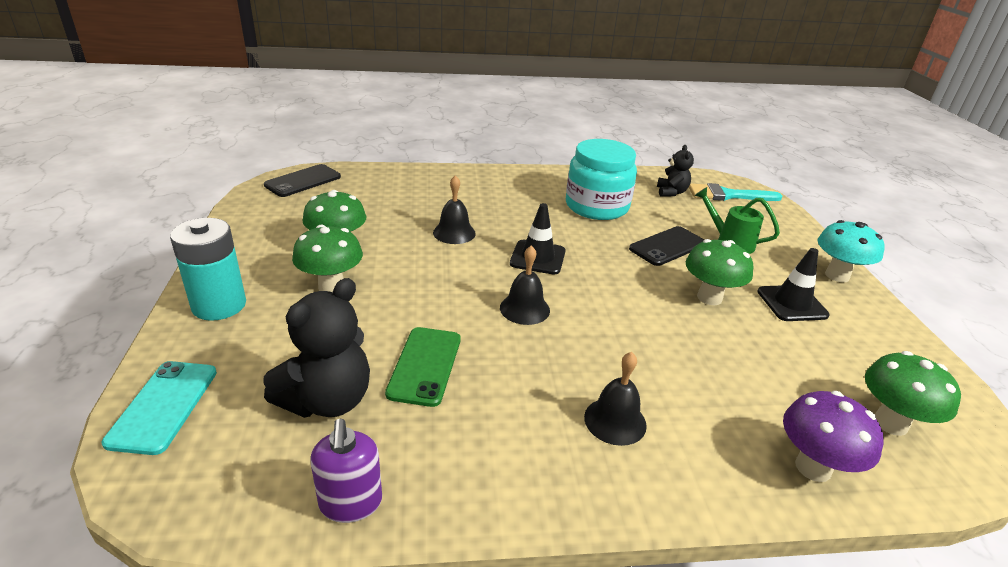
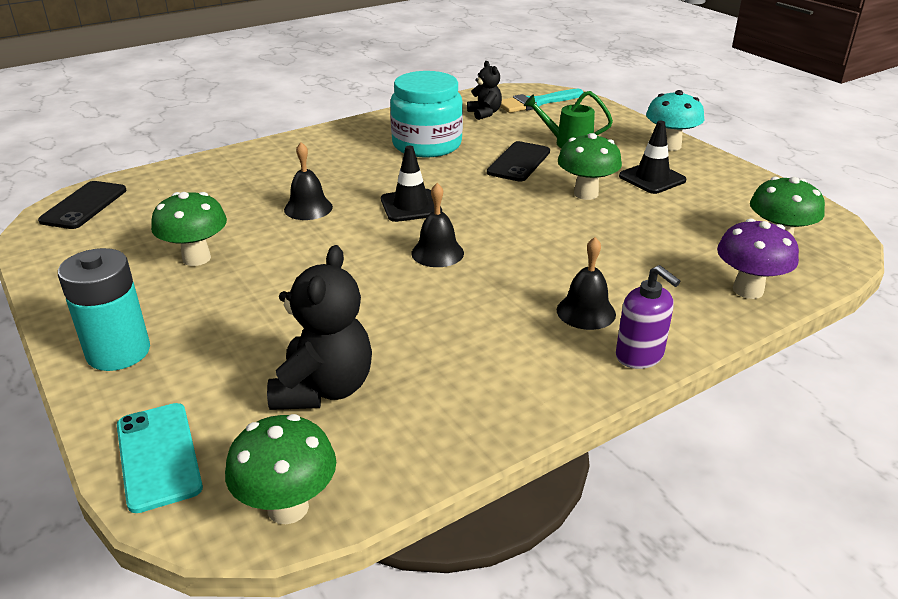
camera: 25 degrees left, 0 degrees up
(331, 286) = (227, 295): green mushroom -> green mushroom (288, 507)
(351, 503) = (424, 453): purple soap dispenser -> purple soap dispenser (639, 356)
(425, 366) = (389, 329): green phone -> none

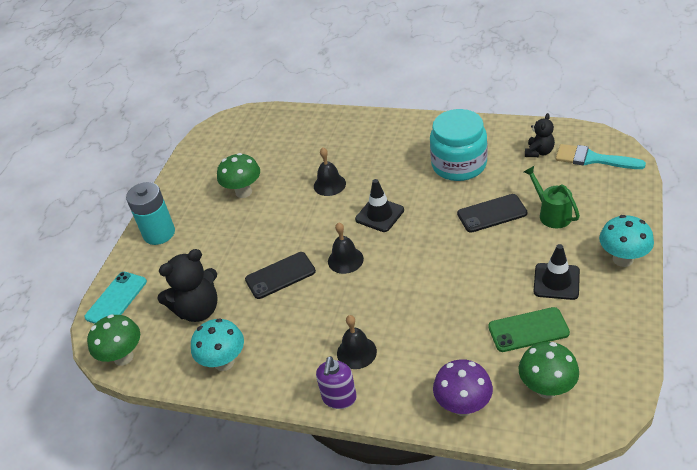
camera: 55 degrees right, 10 degrees up
(84, 205) = (242, 123): black phone -> black phone (280, 275)
(454, 413) = (224, 362): none -> turquoise mushroom
(586, 194) = (490, 267): green mushroom -> none
(692, 216) = (528, 330): none -> green phone

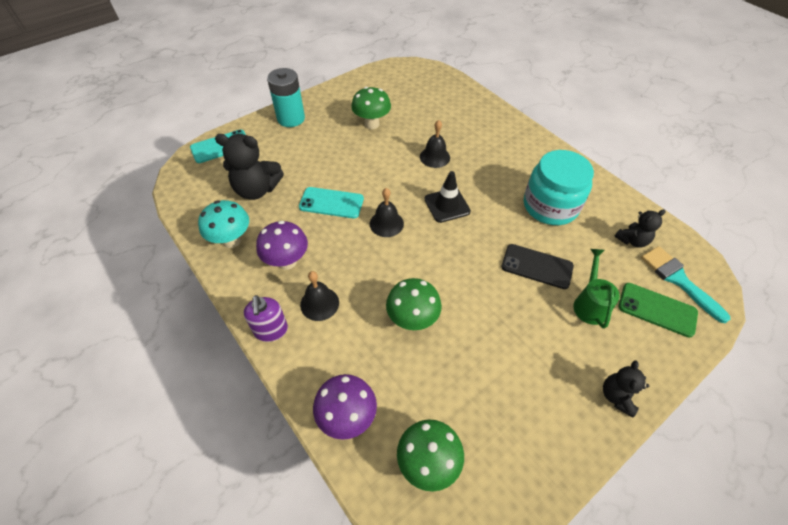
camera: 30 degrees right, 10 degrees up
(123, 357) = (183, 189): green mushroom -> green mushroom (412, 320)
(280, 275) = (331, 203): black phone -> turquoise phone
(294, 343) = (287, 261): none -> purple mushroom
(339, 398) = (271, 330): purple soap dispenser -> purple soap dispenser turned 60 degrees counterclockwise
(528, 330) = (465, 394): green phone -> green phone (657, 309)
(556, 281) = (533, 369): black traffic cone -> none
(623, 259) = (617, 396): turquoise mushroom -> black teddy bear

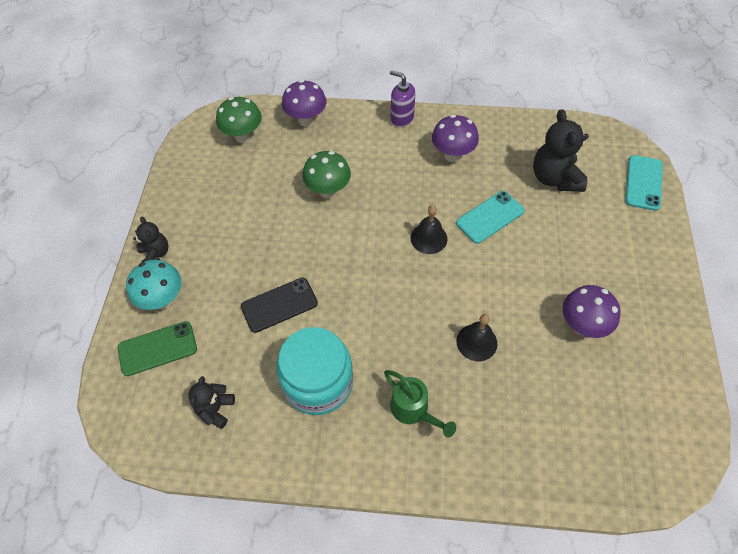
camera: 135 degrees right, 5 degrees up
(232, 240) = (506, 136): turquoise mushroom -> turquoise mushroom (163, 300)
(257, 189) = (555, 178): black teddy bear -> black teddy bear turned 60 degrees counterclockwise
(291, 118) = (651, 260): turquoise battery -> none
(319, 303) = (396, 152): black bell -> none
(371, 124) = (582, 326): green mushroom -> purple mushroom
(447, 205) = (404, 298): black traffic cone -> none
(589, 304) = (215, 307): green watering can -> green watering can (413, 410)
(678, 280) = (151, 398): turquoise brush -> none

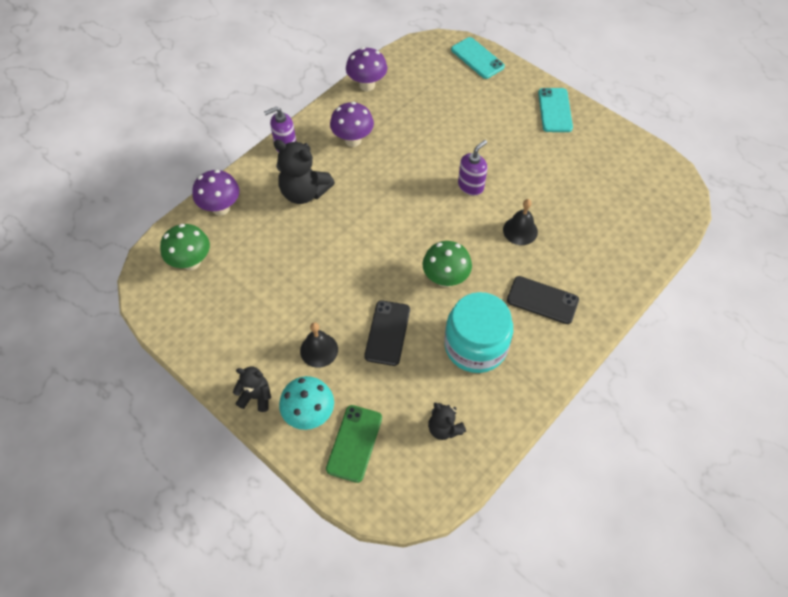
camera: 55 degrees left, 0 degrees up
(328, 191) = (309, 237): green mushroom -> green mushroom (445, 279)
(413, 410) = (542, 300): green watering can -> black phone
(428, 238) = (413, 202): black bell -> black bell (319, 350)
(489, 270) = (471, 186): none -> purple soap dispenser
(490, 217) = (428, 156): turquoise phone -> turquoise phone (555, 110)
(555, 178) = (429, 99): black teddy bear -> black teddy bear (304, 192)
(582, 326) = (554, 167): purple mushroom -> purple mushroom (367, 85)

